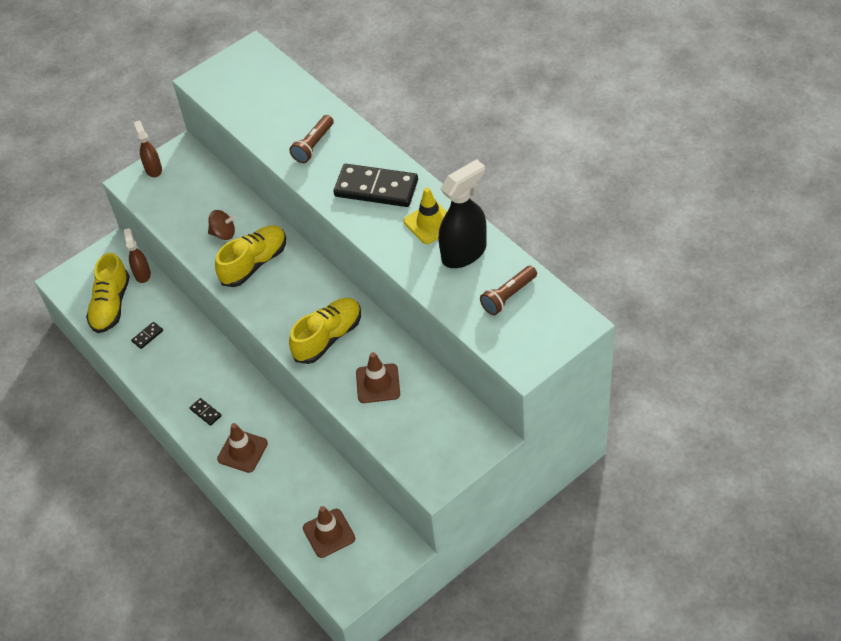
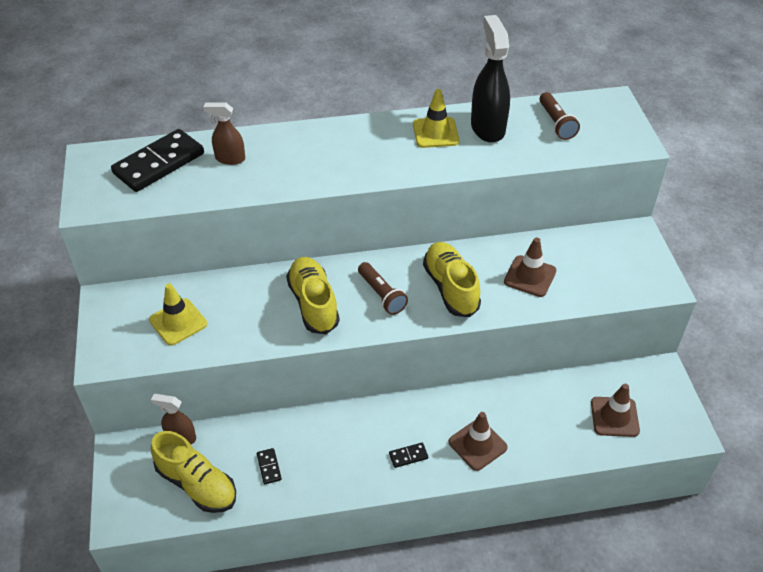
camera: 65 degrees left, 5 degrees down
(153, 169) = (105, 332): brown spray bottle -> brown spray bottle (230, 159)
(187, 200) = (178, 322): none -> yellow traffic cone
(223, 233) = (252, 311): brown spinning top -> none
(313, 145) = (267, 164): brown flashlight -> brown flashlight (381, 295)
(376, 188) = (363, 147): black domino -> black domino (159, 164)

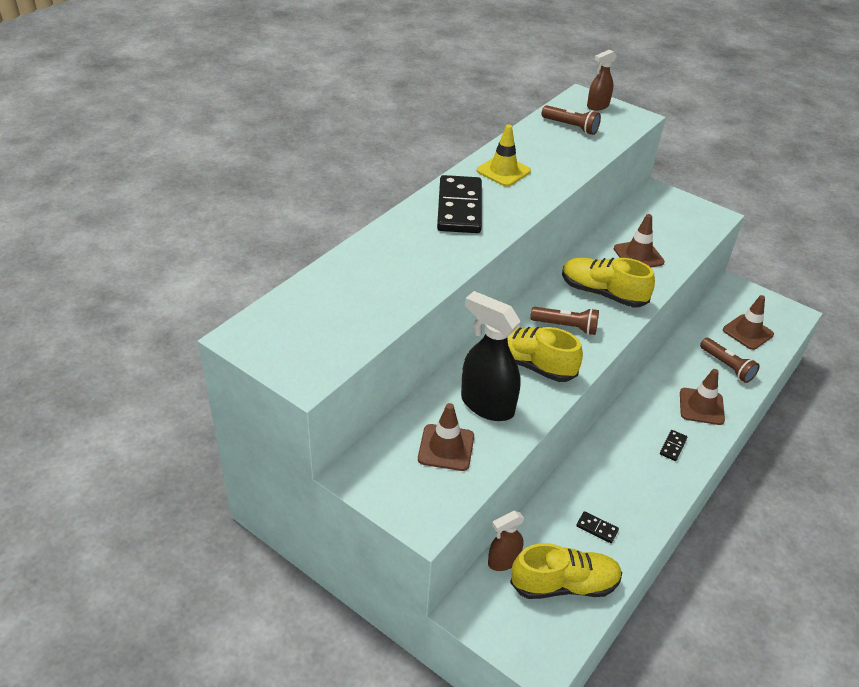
camera: 45 degrees left, 5 degrees down
(159, 164) = (319, 306): black domino -> black domino (459, 208)
(178, 322) = (446, 447): yellow traffic cone -> brown traffic cone
(230, 159) = (376, 270): brown spray bottle -> brown spray bottle (597, 106)
(487, 127) = (532, 150): black spray bottle -> black spray bottle (486, 404)
(550, 430) = (727, 366): none -> brown flashlight

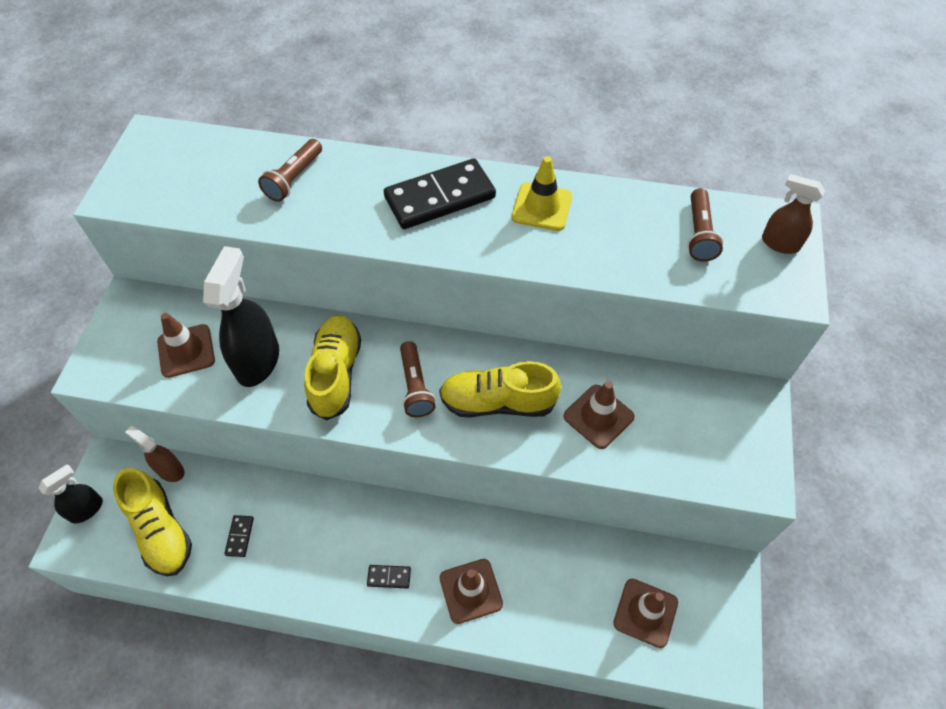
camera: 65 degrees right, 15 degrees up
(512, 640) = (87, 509): none -> black spray bottle
(602, 293) = (497, 402): yellow shoe -> yellow shoe turned 90 degrees counterclockwise
(727, 366) = (561, 603): brown flashlight -> brown flashlight (294, 178)

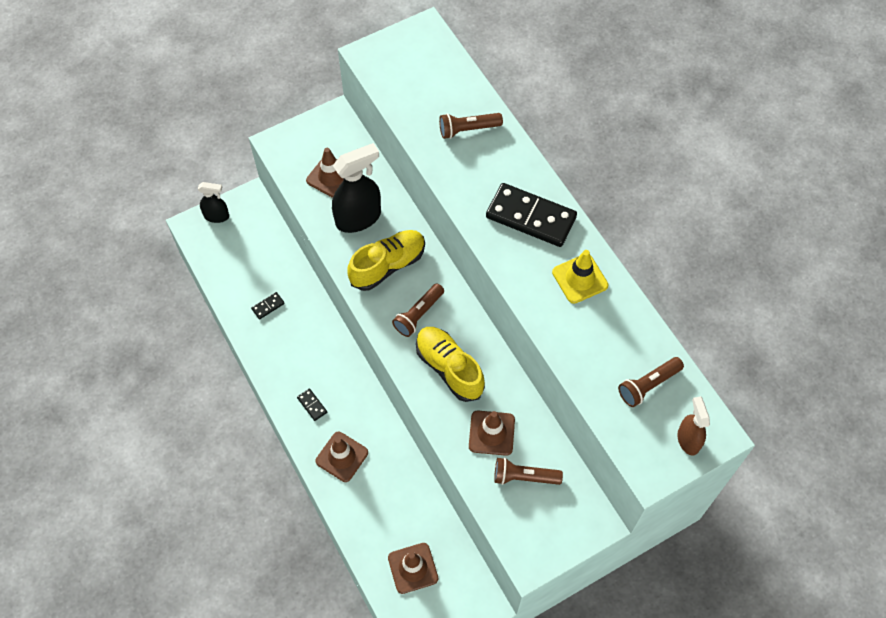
camera: 50 degrees right, 5 degrees up
(161, 530) = (237, 263): yellow shoe -> none
(170, 470) = (274, 235): brown spray bottle -> none
(667, 423) = (524, 477): none -> brown flashlight

